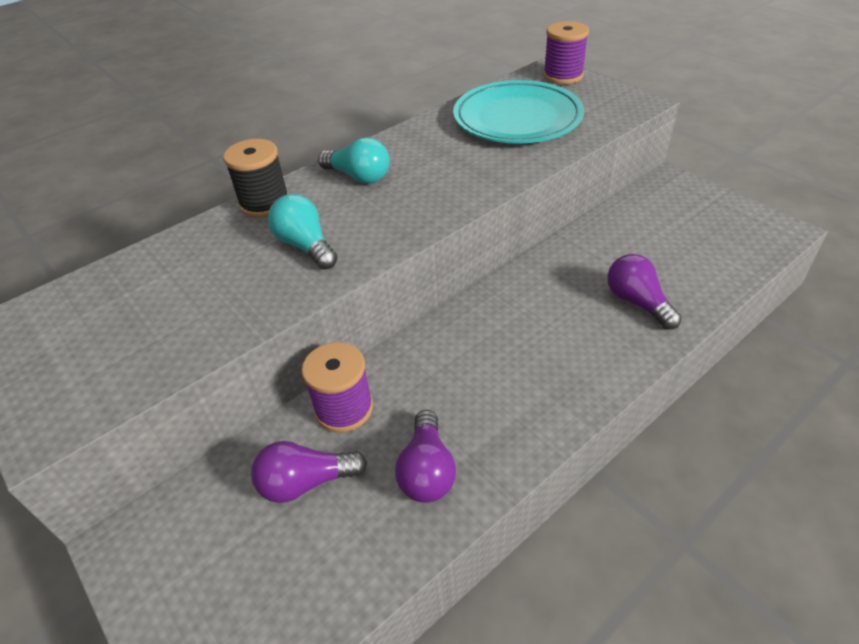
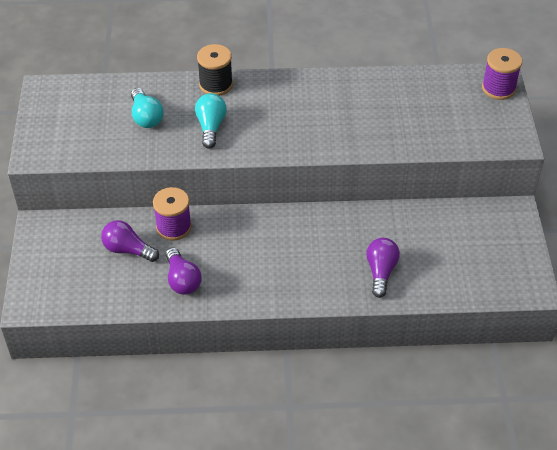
camera: 35 degrees right, 5 degrees up
(359, 177) = (281, 96): turquoise light bulb -> turquoise light bulb (146, 117)
(427, 470) = (182, 280): purple light bulb -> purple light bulb turned 60 degrees counterclockwise
(517, 119) = (420, 108): turquoise plate -> none

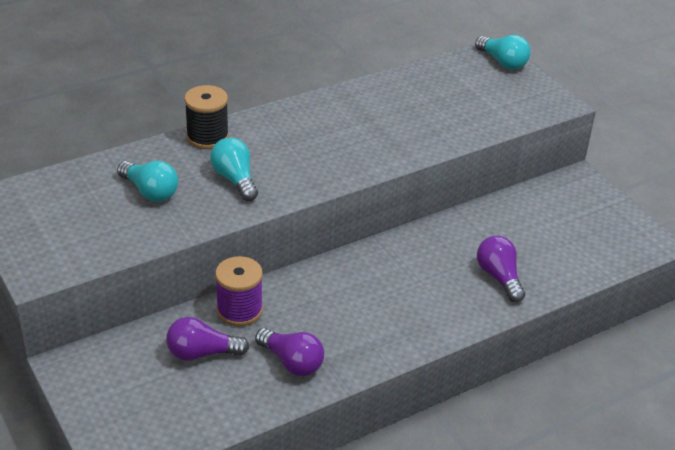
camera: 30 degrees left, 10 degrees down
(498, 88) = (503, 62): purple spool -> turquoise light bulb

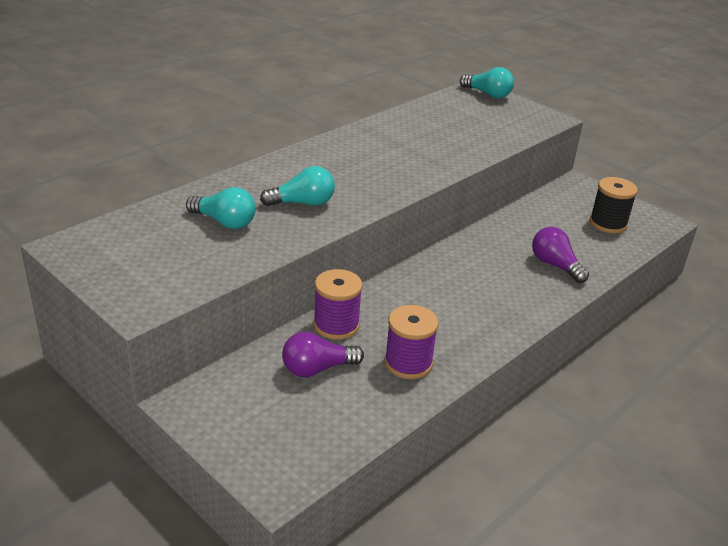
camera: 15 degrees left, 5 degrees down
(207, 137) = (259, 172): black spool -> black spool (608, 223)
(235, 179) = (302, 203): turquoise light bulb -> turquoise light bulb turned 120 degrees clockwise
(292, 362) = (408, 363): purple light bulb -> purple spool

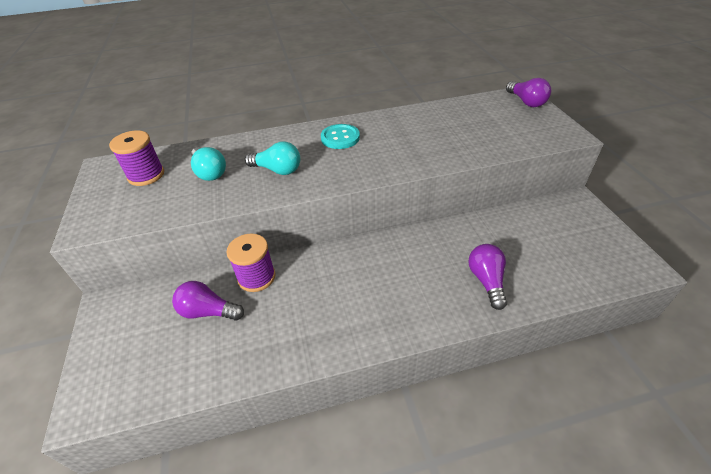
camera: 35 degrees right, 10 degrees up
(336, 160) = (340, 138): none -> turquoise button
(408, 363) = (275, 334): purple spool -> purple spool (146, 175)
(488, 94) = (526, 102): turquoise light bulb -> purple light bulb
(608, 223) = (578, 252): black spool -> none

